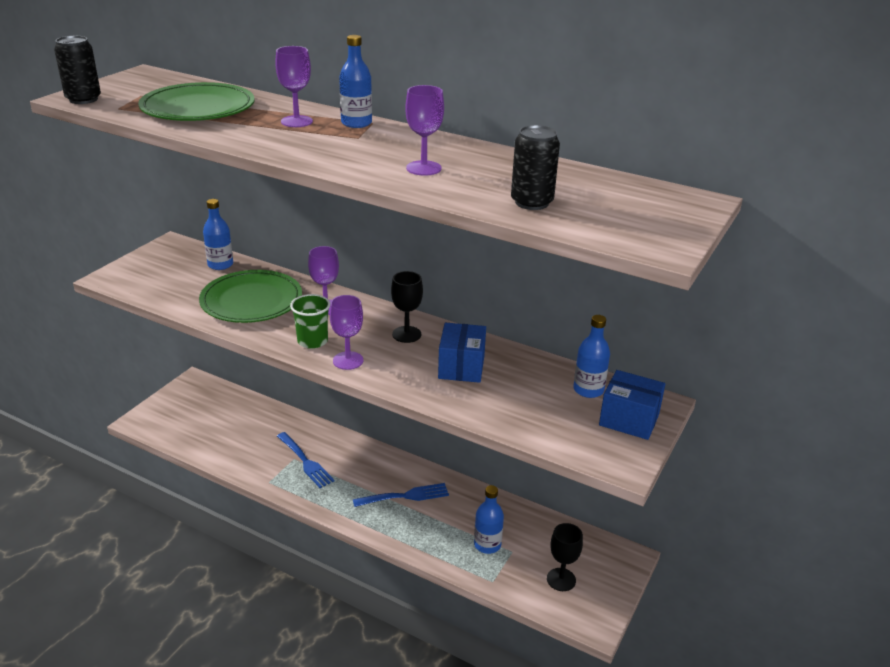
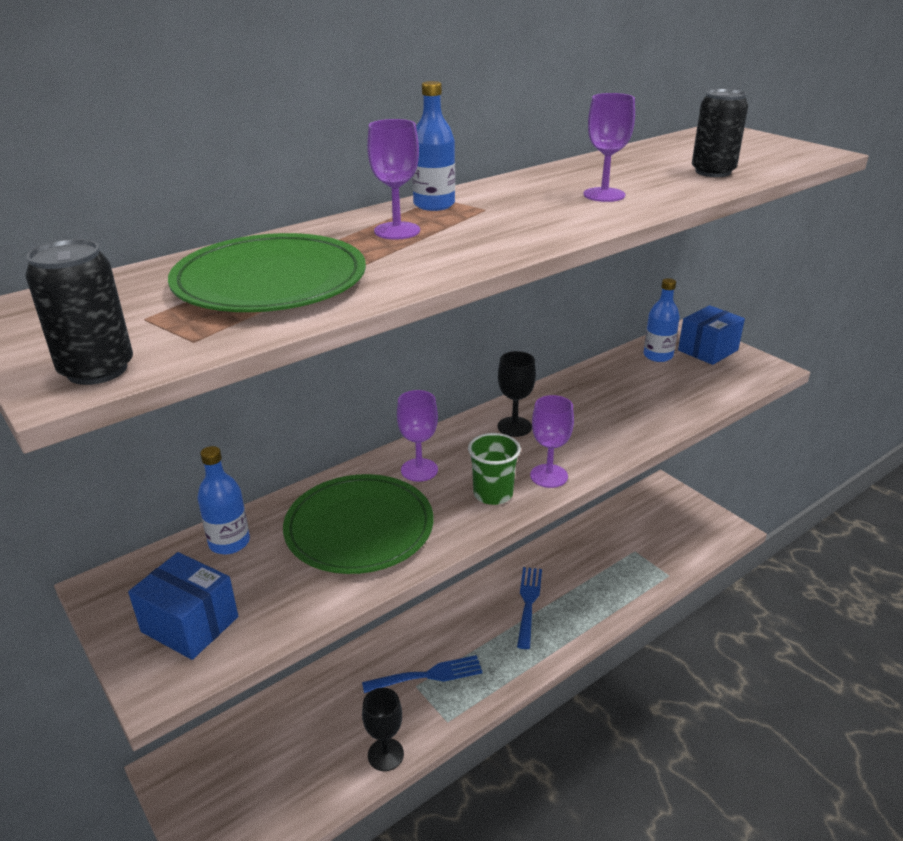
camera: 65 degrees left, 0 degrees up
(461, 367) = (594, 408): blue box -> blue box (190, 624)
(487, 544) = (620, 564): blue bottle -> none
(561, 579) = (678, 532): black goblet -> black goblet (385, 754)

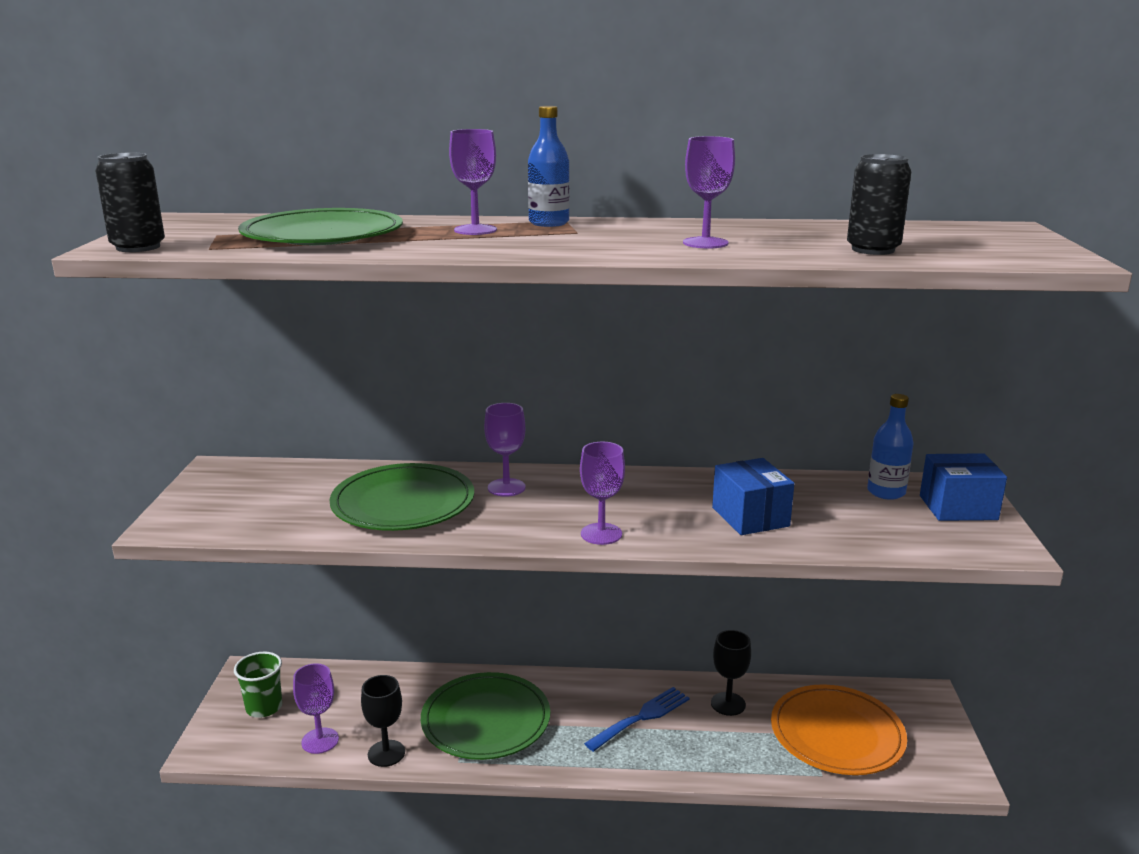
camera: 40 degrees right, 10 degrees down
(190, 624) = (224, 507): blue box -> blue box (750, 517)
(229, 542) = (314, 475): blue bottle -> none
(317, 783) = (320, 741): none -> purple goblet
(428, 675) = (486, 720): blue fork -> green plate
(493, 494) = (533, 525): green cup -> green cup (264, 707)
(514, 427) = (635, 490): black goblet -> black goblet (728, 704)
(647, 542) = (837, 734): none -> orange plate

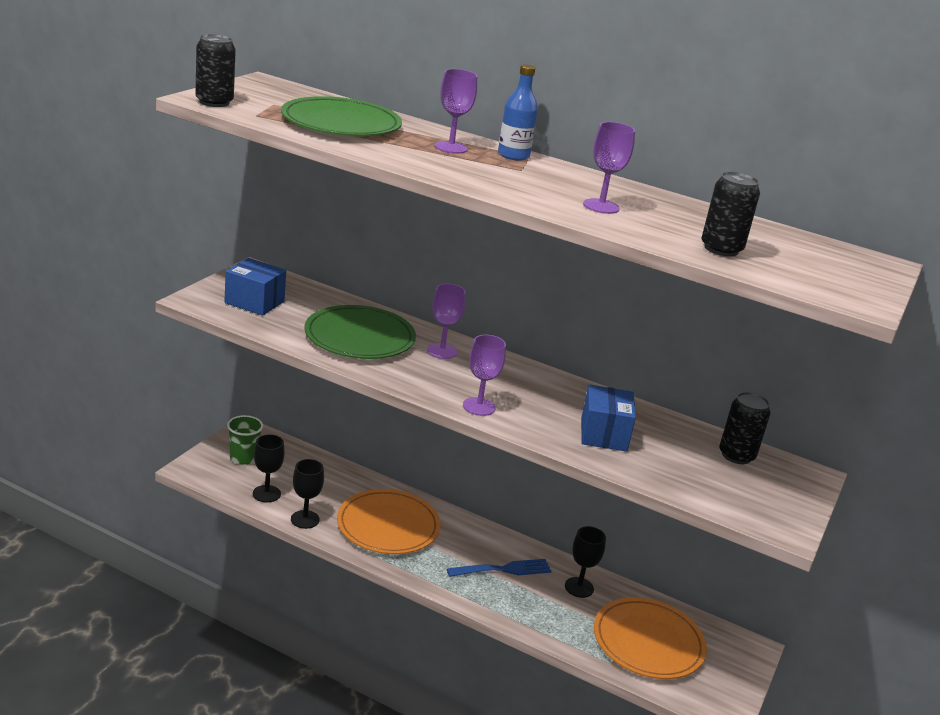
camera: 20 degrees right, 5 degrees up
(320, 741) = (266, 494): purple goblet -> black goblet
(486, 720) = (388, 526): green plate -> orange plate
(886, 492) = (736, 455): blue bottle -> black can
(958, 507) = (783, 487): blue box -> blue box (254, 302)

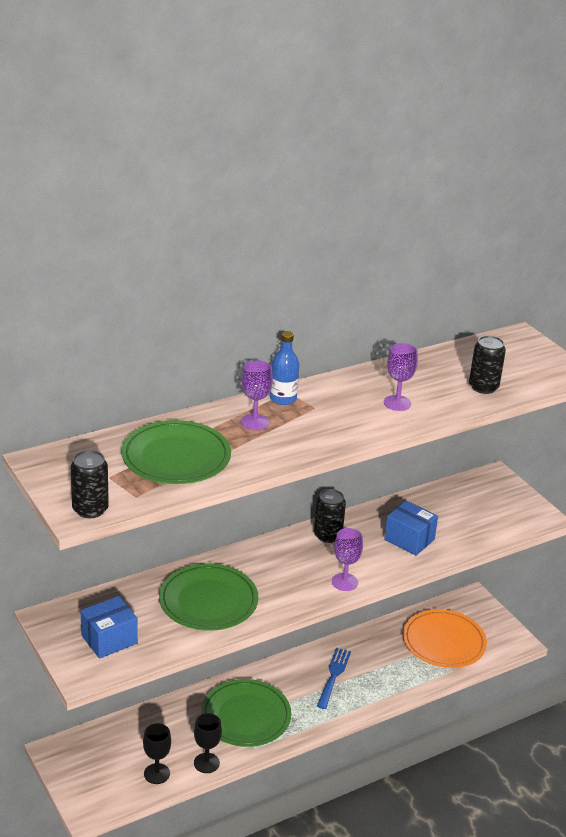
camera: 55 degrees left, 5 degrees up
(243, 458) = (94, 769): green cup -> none
(388, 526) = (245, 716): orange plate -> green plate
(442, 351) = (255, 565): purple goblet -> none
(579, 587) = (374, 646): black goblet -> none
(736, 455) = (461, 494): black can -> black can (327, 535)

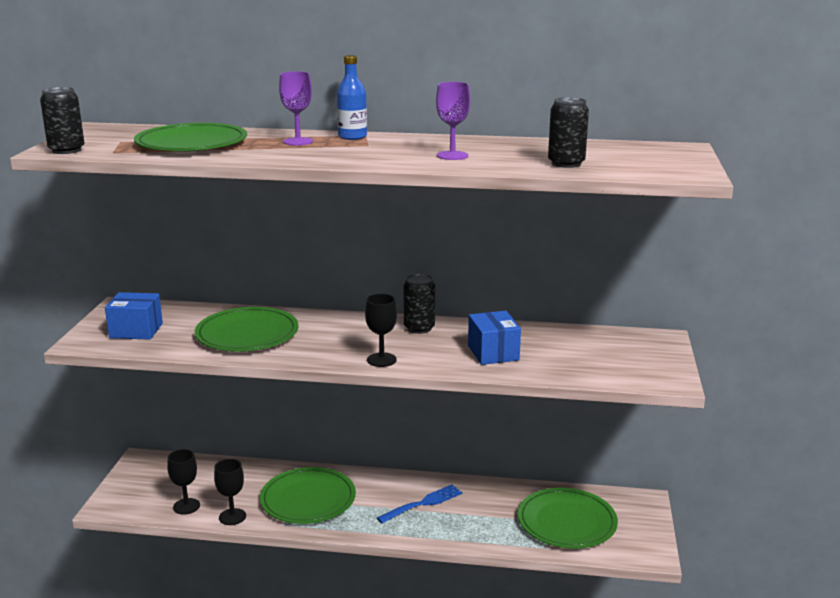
camera: 40 degrees right, 10 degrees down
(344, 582) = (381, 360): purple goblet -> black goblet
(444, 642) = (567, 522): orange plate -> green plate

